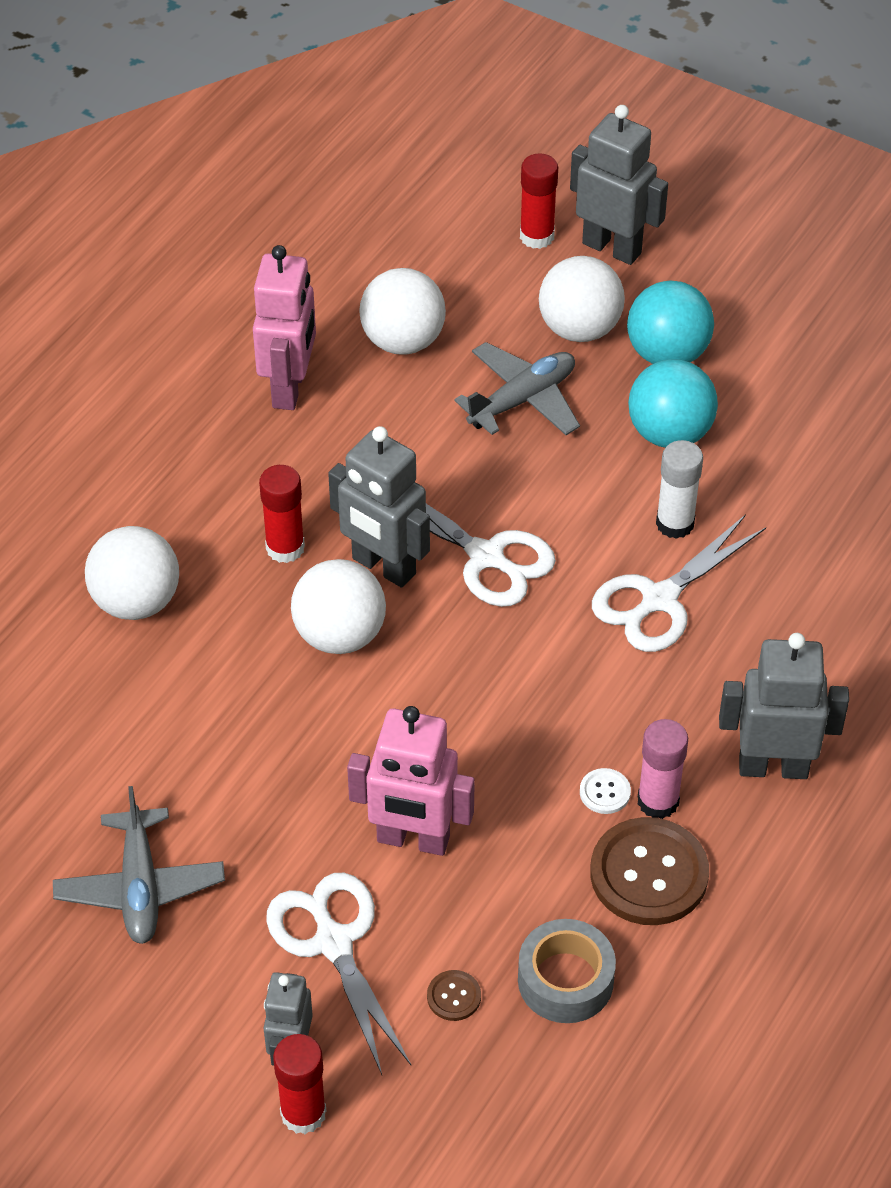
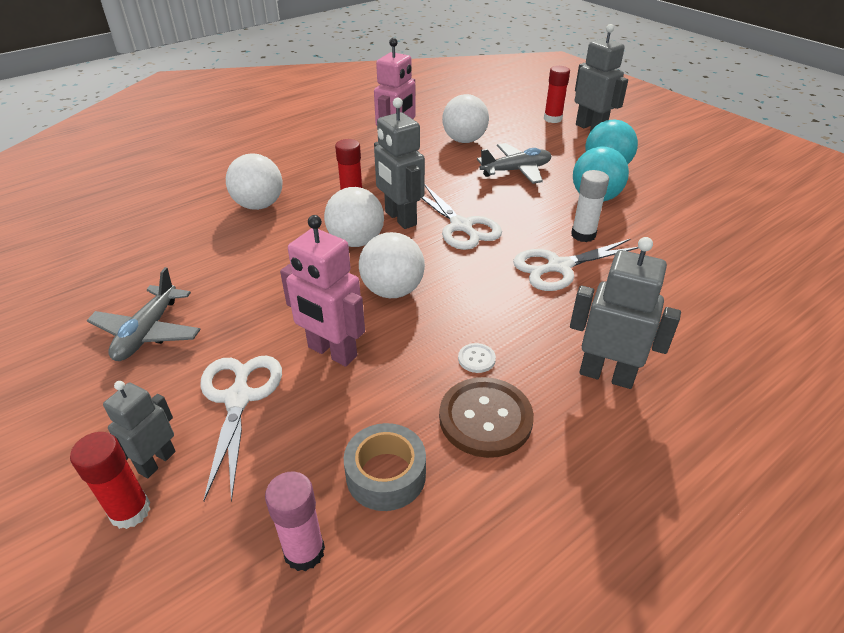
camera: 20 degrees right, 10 degrees down
(454, 996) = (296, 460): brown button -> none
(579, 329) = (560, 151): white ball -> white ball (392, 290)
(658, 801) = (512, 374): pink glue stick -> pink glue stick (304, 551)

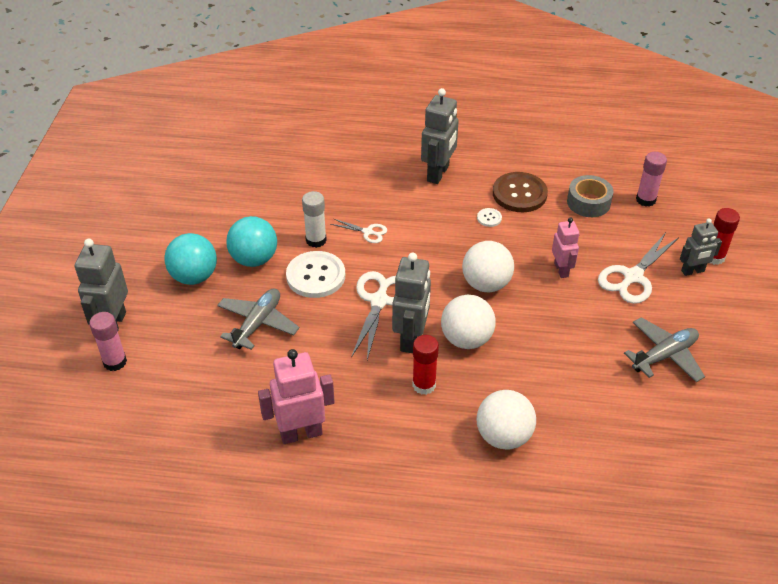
camera: 135 degrees left, 5 degrees up
(332, 352) = (561, 270): pink robot -> pink robot, size x0.63
(464, 140) = (235, 393): white ball -> none
(516, 170) = (258, 323): grey plane -> grey plane turned 90 degrees clockwise
(535, 214) = (315, 276): none -> white button
(552, 119) = (115, 362): red glue stick -> pink glue stick
(559, 267) = (368, 232): white scissors -> white scissors, size x0.53
(606, 375) = (438, 173): grey robot -> grey robot turned 135 degrees counterclockwise

